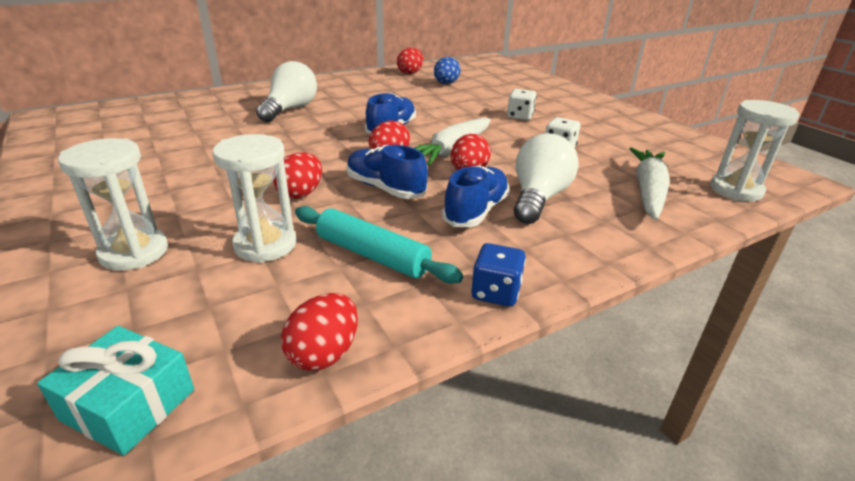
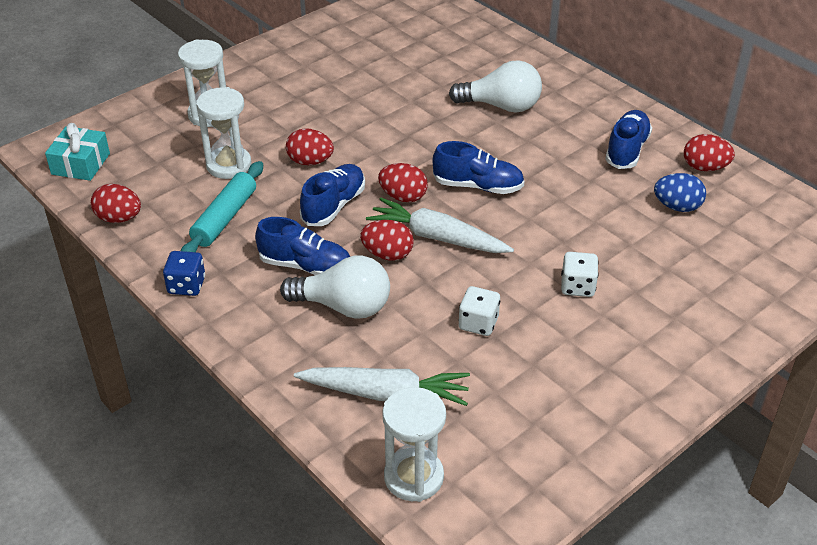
camera: 80 degrees right, 10 degrees up
(378, 85) = (627, 150): none -> blue shoe

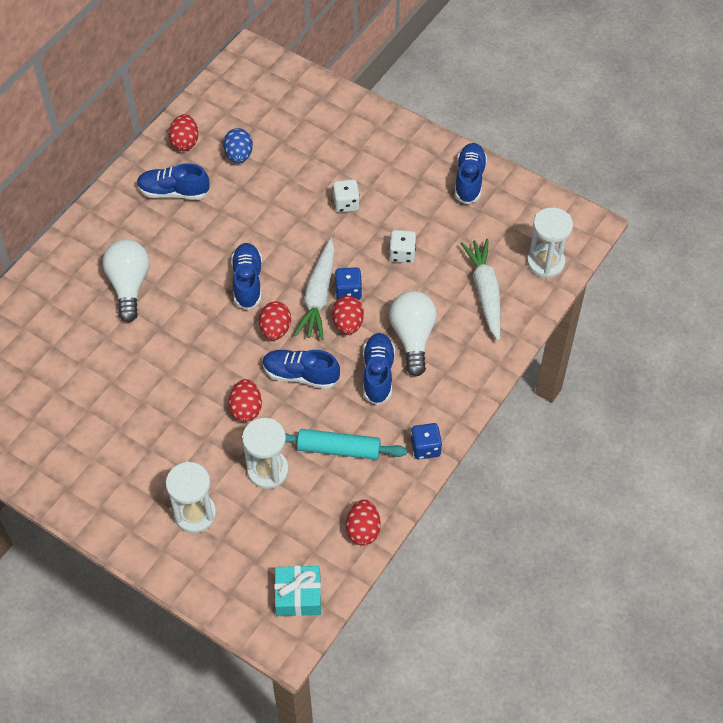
camera: 105 degrees left, 15 degrees up
(435, 263) = (348, 291): none -> blue dice
(595, 425) = (469, 179): none -> blue shoe

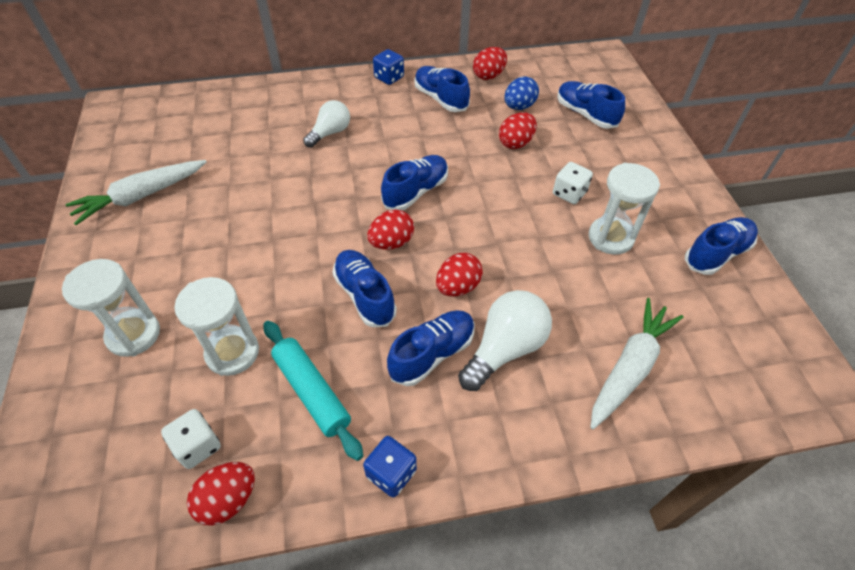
camera: 45 degrees right, 5 degrees down
(129, 285) = (330, 133): white light bulb -> white light bulb, size x0.67
(246, 409) = (287, 285): red egg -> red egg (515, 143)
(292, 126) = (585, 114): none -> blue shoe
(298, 596) = (89, 505): turquoise gift -> none
(318, 296) = (460, 245): white carrot -> white carrot (141, 196)
(348, 291) = (490, 261): blue dice -> blue dice (389, 77)
(402, 254) = (577, 268): white dice -> white dice (198, 446)
(545, 262) = (734, 392): white hourglass -> white hourglass (610, 238)

